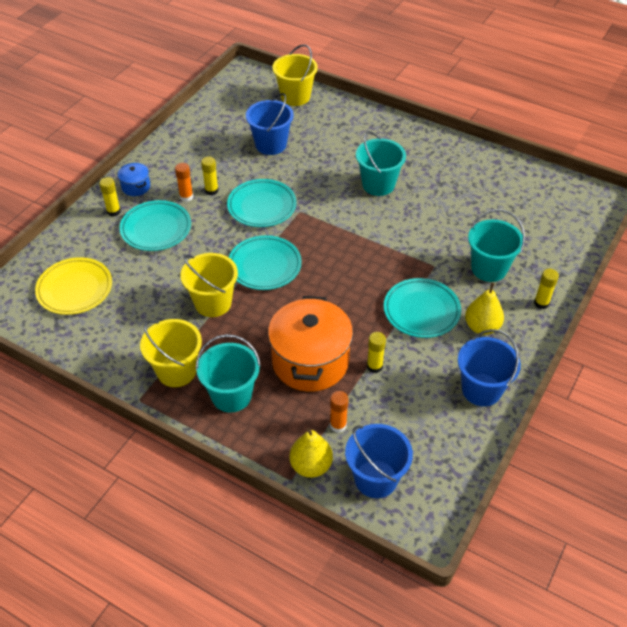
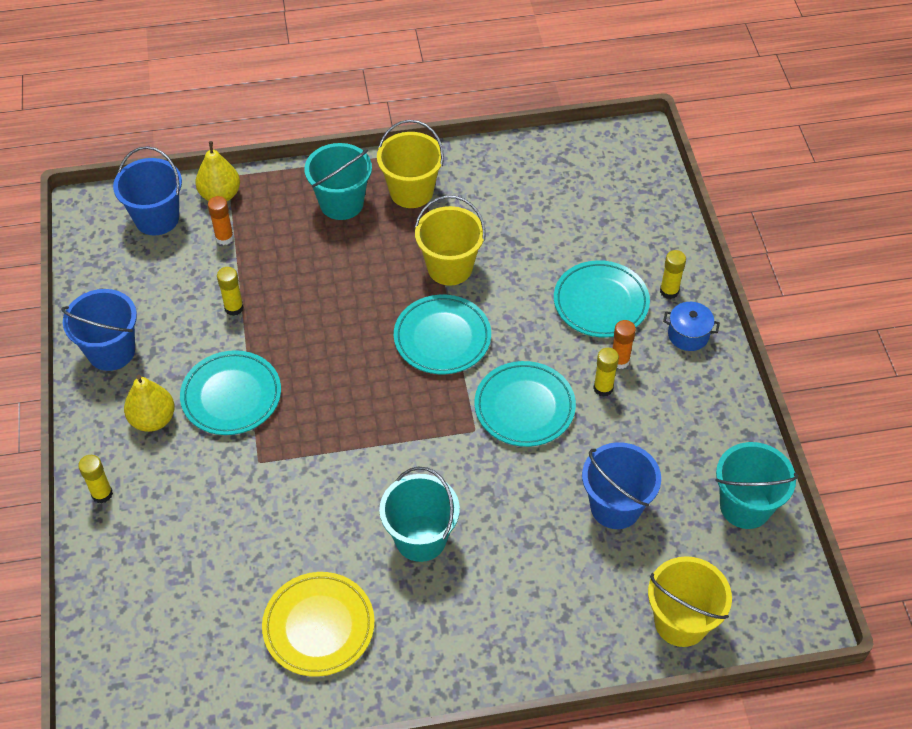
camera: 140 degrees right, 5 degrees up
(75, 289) = (592, 196): yellow plate -> yellow plate (319, 626)
(310, 361) = (299, 274): orange pot -> none
(489, 268) = (191, 502): turquoise bucket -> turquoise bucket (745, 506)

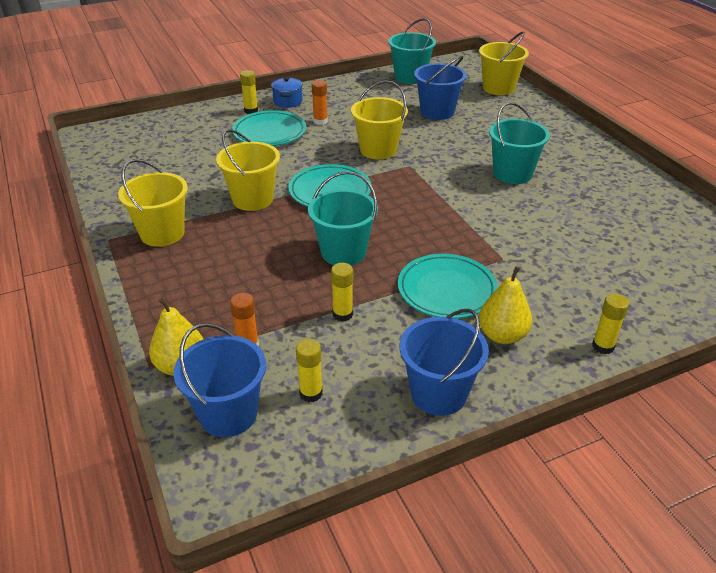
camera: 105 degrees left, 15 degrees down
(319, 626) = (613, 202): yellow plate -> none
(341, 203) = (183, 273): turquoise bucket -> turquoise bucket (343, 252)
(524, 407) = (378, 150): turquoise plate -> yellow bucket
(603, 388) = (346, 124): yellow glue stick -> yellow glue stick (311, 393)

